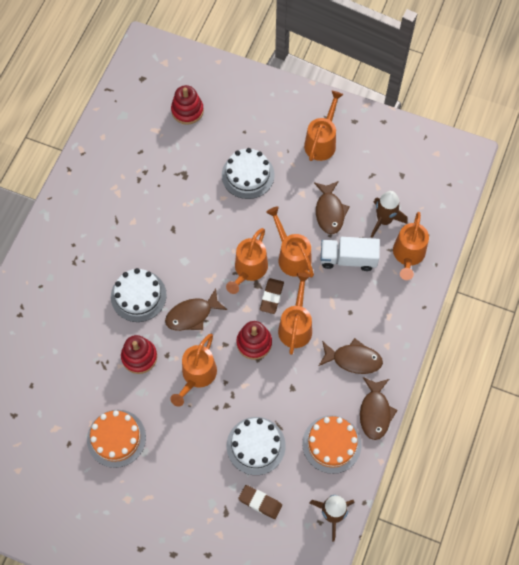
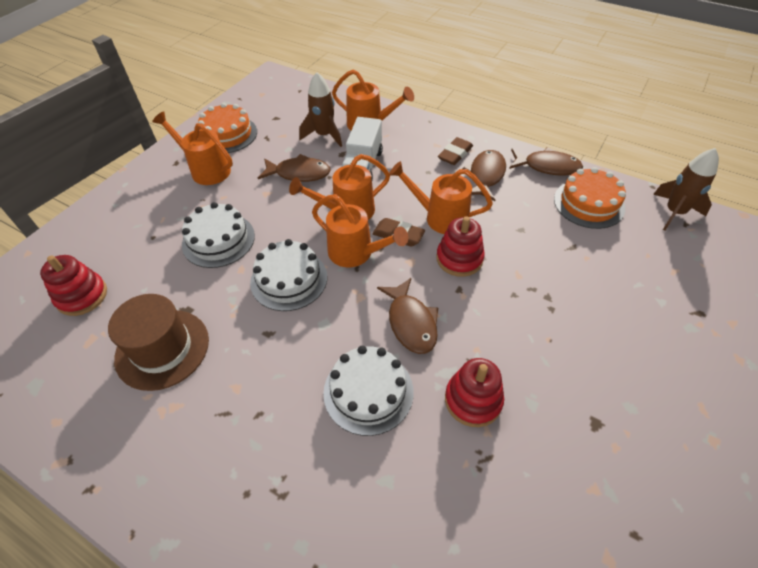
camera: 80 degrees left, 15 degrees down
(116, 438) = (614, 448): orange cake -> orange cake (227, 134)
(154, 172) = (162, 349): none -> brown hat
(196, 376) = (506, 326): orange watering can -> none
(256, 445) = (600, 272): white cake -> white cake (289, 279)
(260, 502) = (676, 275): brown eraser -> brown eraser (455, 154)

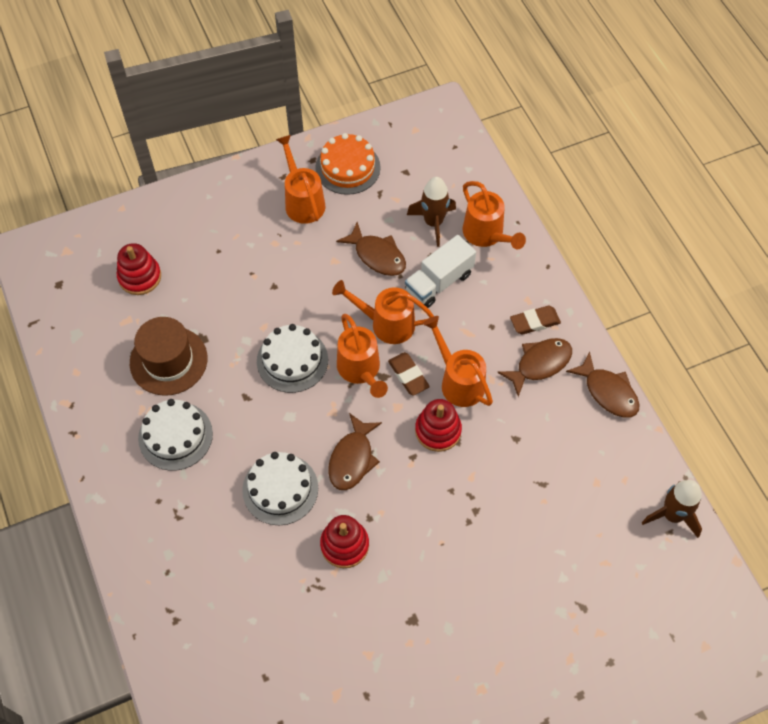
camera: 35 degrees right, 10 degrees up
(218, 240) = (265, 286): white cake -> white cake (175, 436)
(588, 203) = (603, 454): orange cake -> none

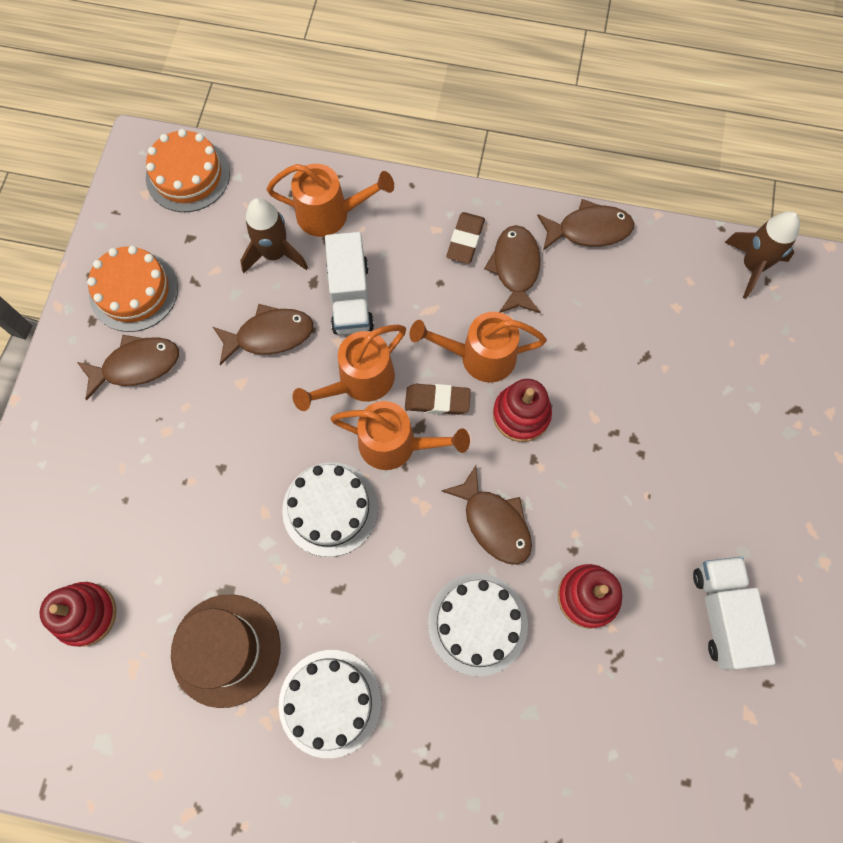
camera: 55 degrees left, 10 degrees up
(302, 201) = (136, 366): orange watering can -> brown fish
(393, 638) = (722, 614): none -> white truck
(446, 143) = (188, 175): none -> orange cake

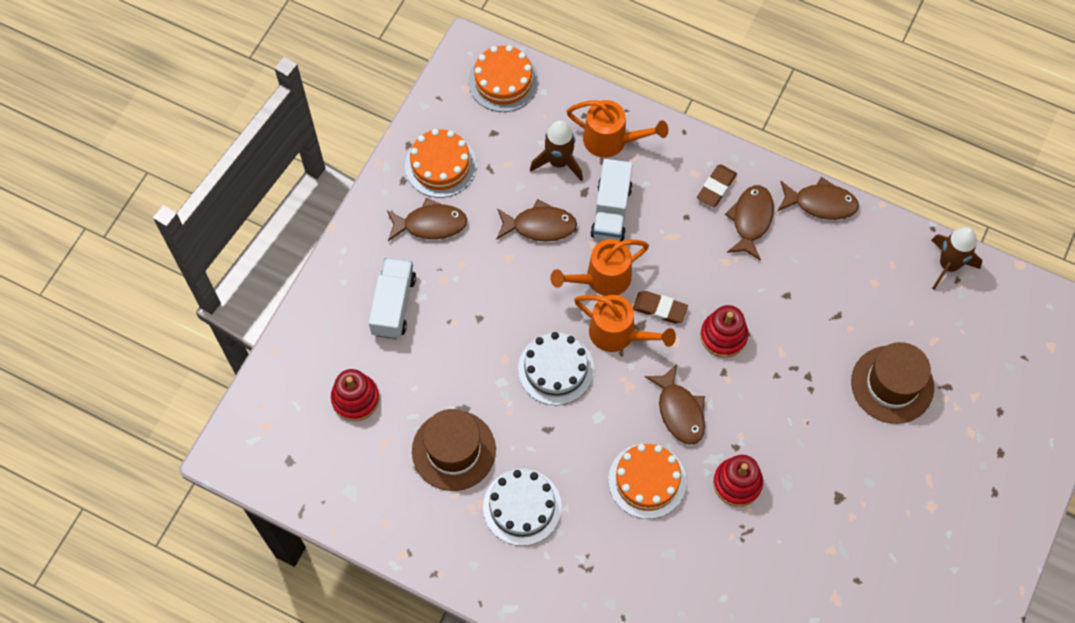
camera: 15 degrees right, 5 degrees down
(477, 624) = (647, 480): white cake -> orange cake
(479, 356) = (702, 283): orange watering can -> none
(722, 614) = (838, 523): white truck -> white truck (393, 305)
(733, 423) = (892, 384): none -> brown hat

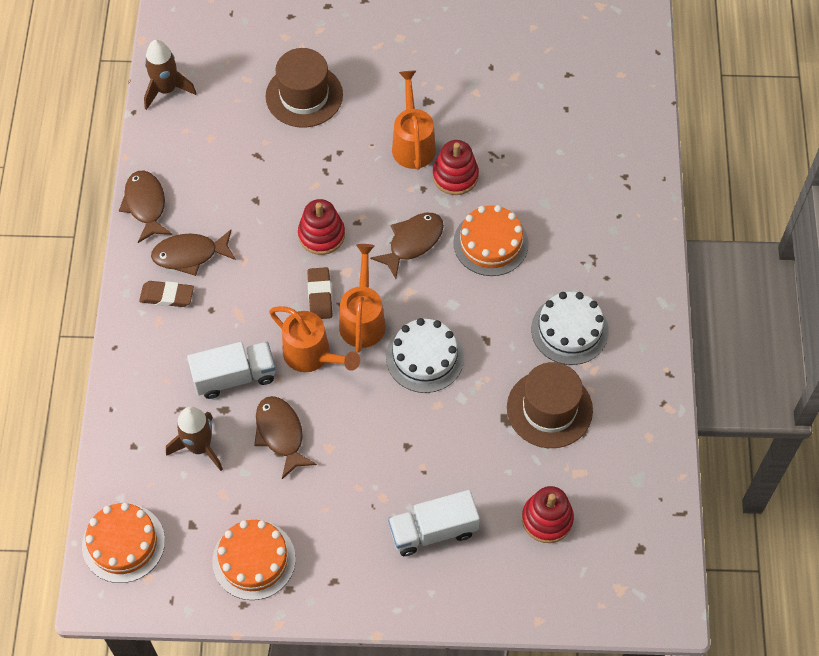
camera: 115 degrees left, 5 degrees down
(430, 224) = (327, 538): brown fish -> none
(612, 140) = (153, 408): orange watering can -> orange watering can (413, 143)

